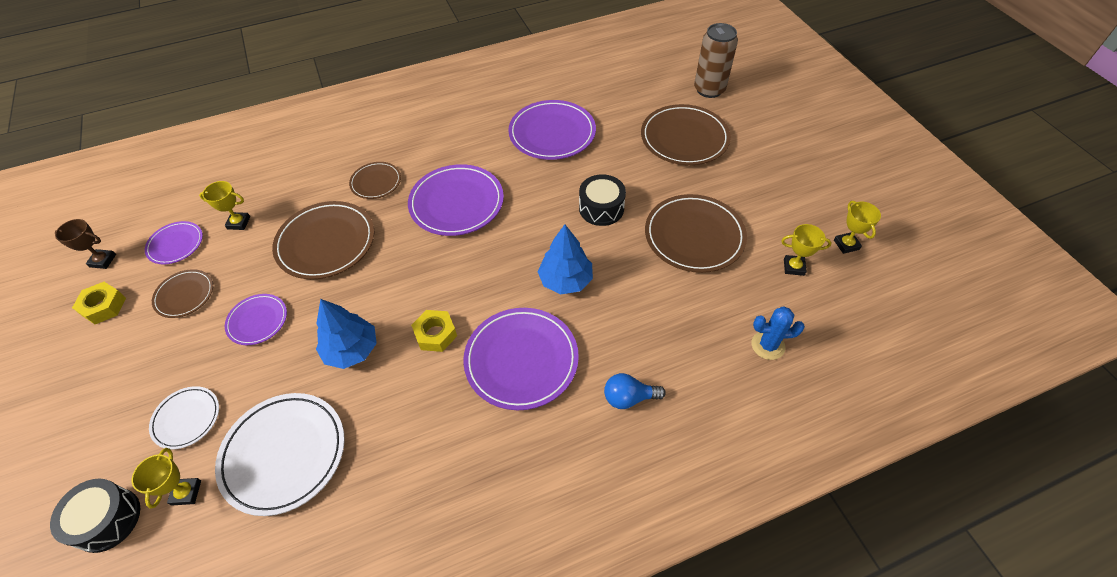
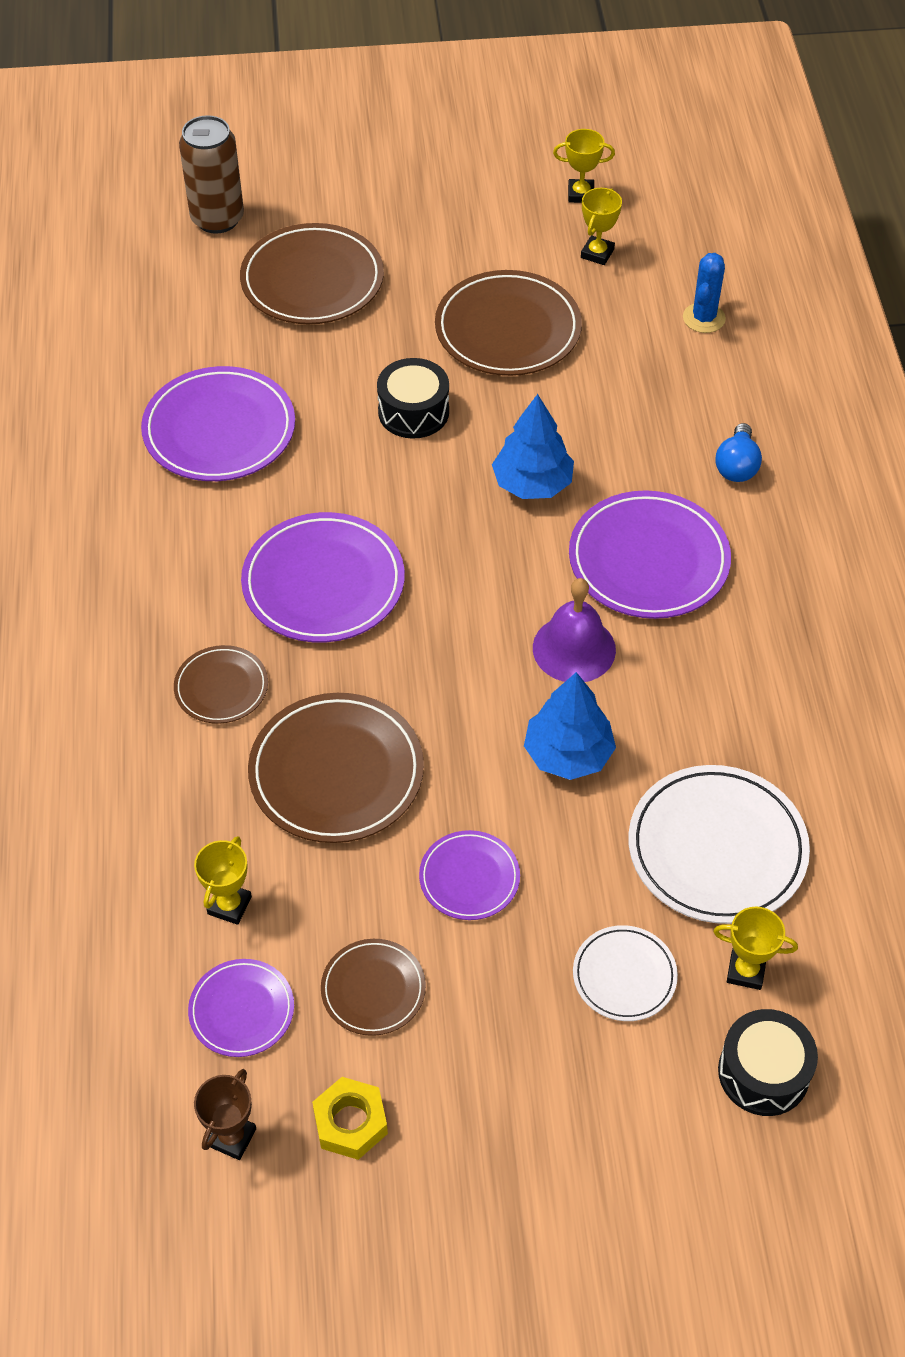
camera: 75 degrees left, 0 degrees up
(435, 334) = (574, 648): yellow nut -> purple bell

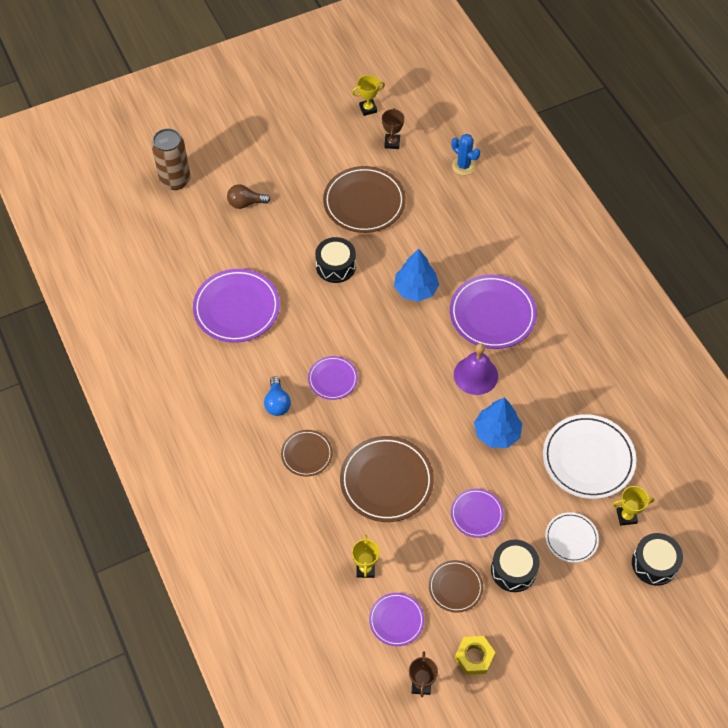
camera: 20 degrees left, 5 degrees up
(312, 280) = (245, 203): brown plate -> brown light bulb
(323, 583) = (333, 379): purple plate -> purple plate, size x0.56
(492, 995) = (513, 570): none -> black drum
(597, 253) = (392, 143): yellow trophy -> brown trophy
(704, 318) = (463, 166): blue cactus -> blue cactus turned 45 degrees counterclockwise
(736, 466) = (514, 247): blue light bulb -> blue light bulb (277, 403)

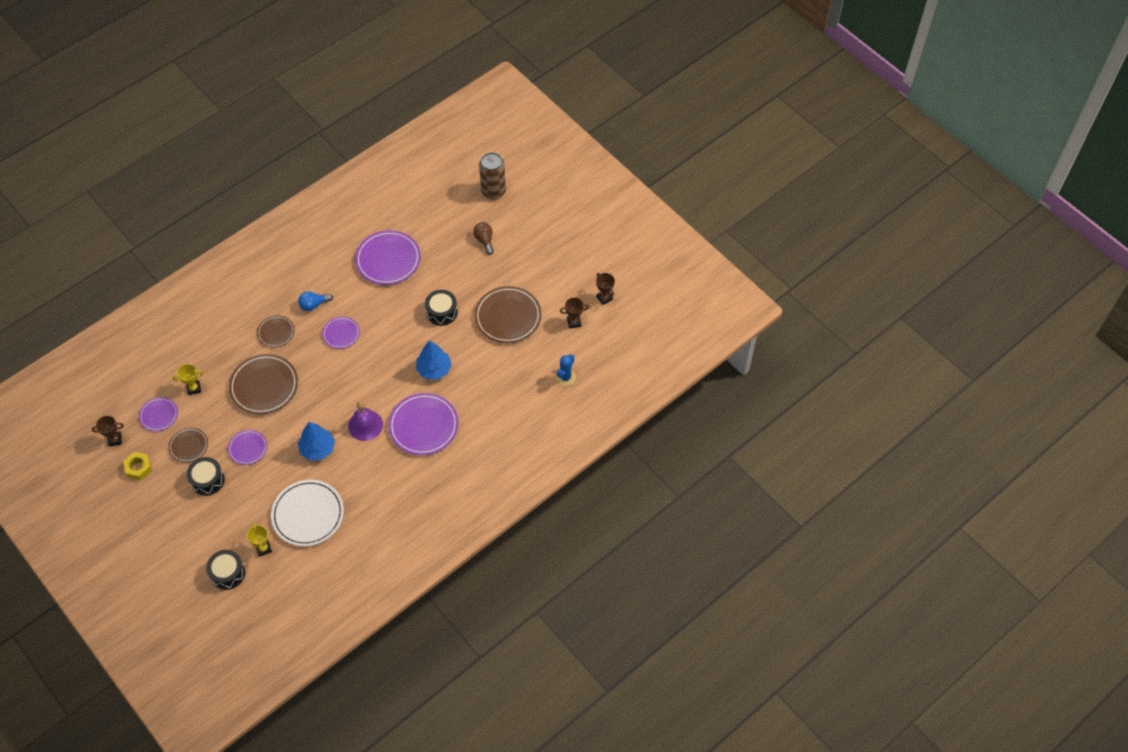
camera: 75 degrees right, 0 degrees up
(368, 109) = (604, 298): yellow trophy -> brown trophy
(571, 538) = (239, 514): white plate -> none

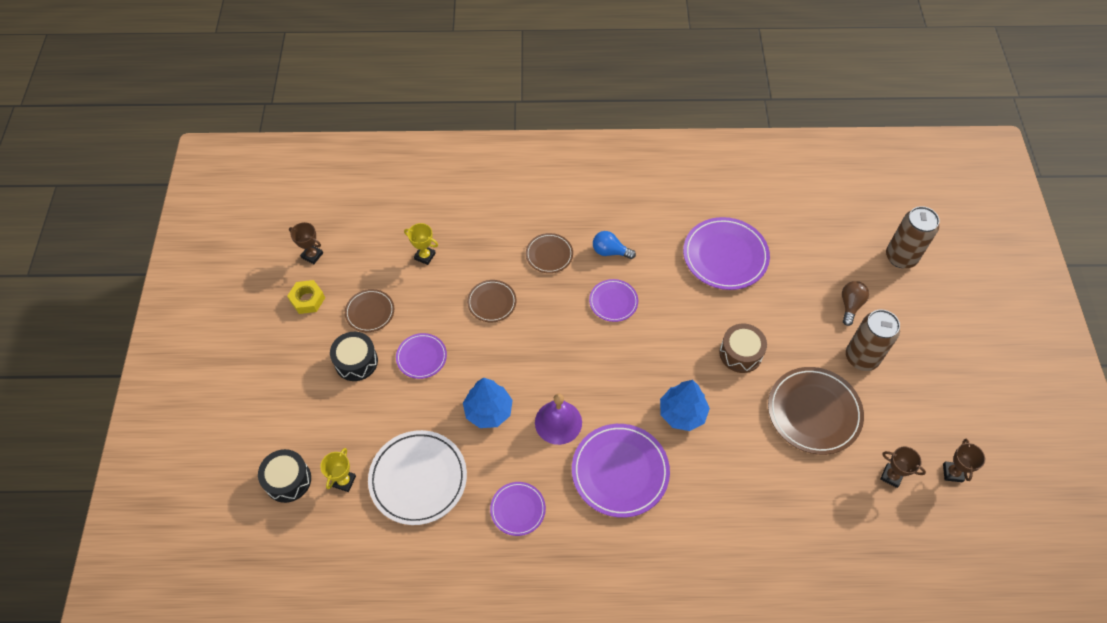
camera: 40 degrees right, 0 degrees up
(159, 415) = (371, 260): purple plate -> purple plate (518, 509)
(264, 386) = (492, 302): brown plate -> brown plate, size x0.56
(442, 312) = (740, 353): black drum -> brown drum
(512, 267) = (861, 357): none -> brown can
(565, 377) = (832, 538): blue cactus -> none

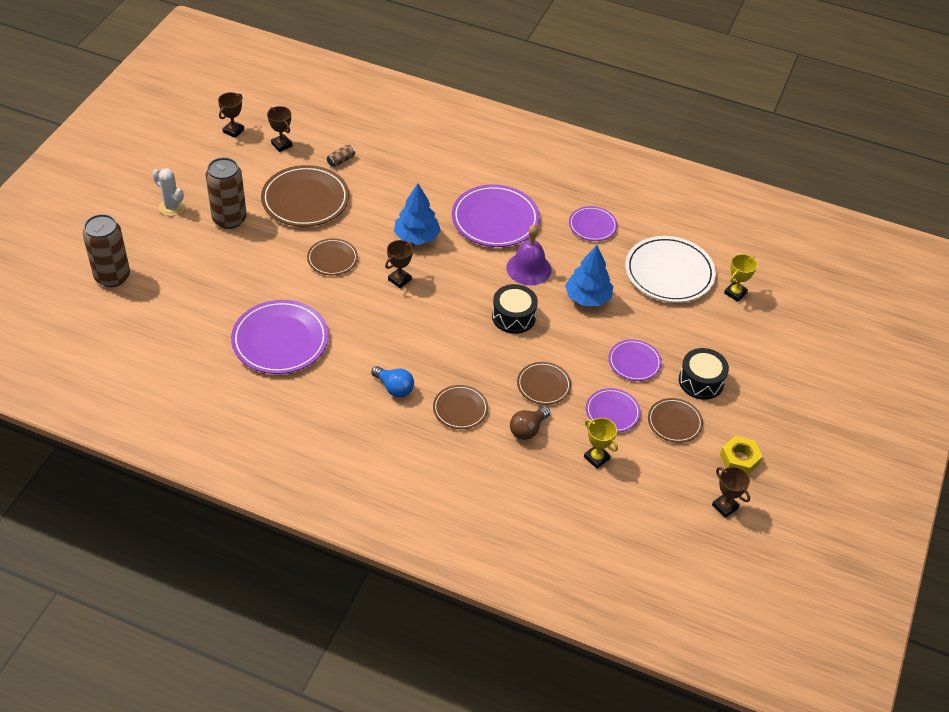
camera: 160 degrees left, 10 degrees down
(288, 480) = (785, 311): black drum -> black drum (513, 317)
(613, 302) = (421, 341): purple plate -> purple plate (612, 412)
(668, 357) = (399, 279): none -> brown trophy
(740, 353) = (332, 259): brown drum -> brown plate
(818, 482) = (341, 160): none -> brown can
(850, 305) = (200, 257): brown light bulb -> brown light bulb (528, 429)
(921, 348) = (172, 207): none -> white cactus

